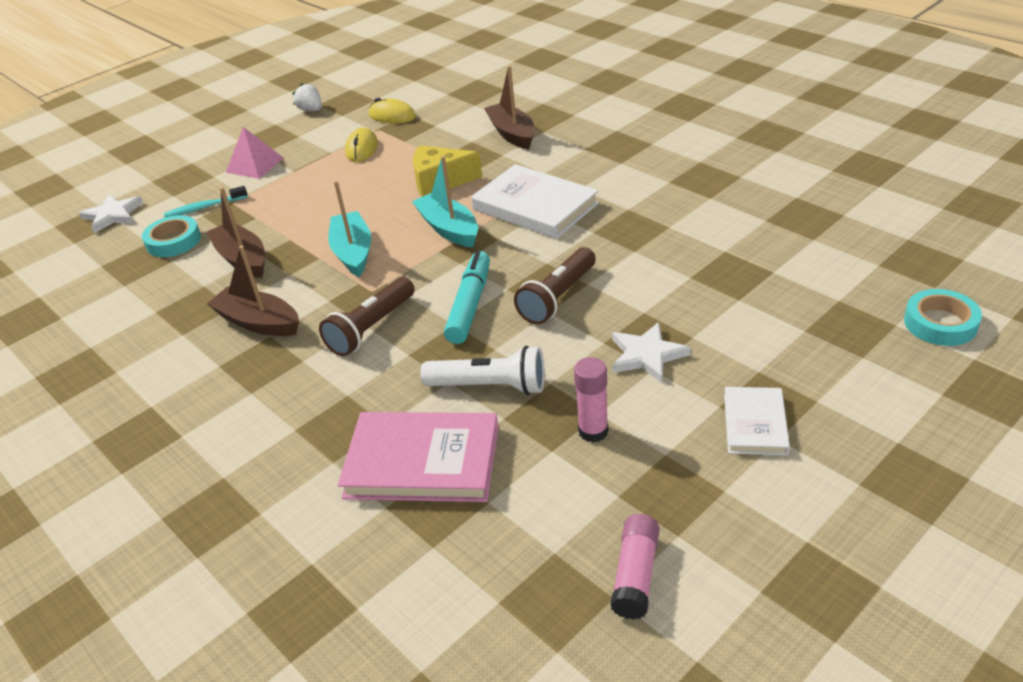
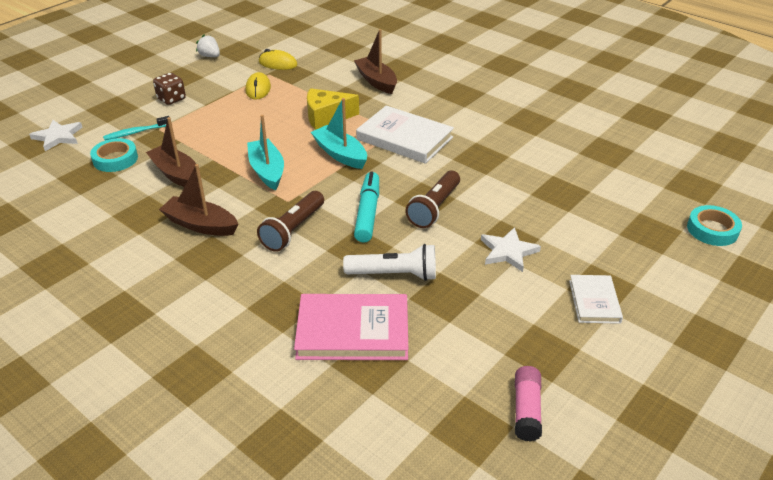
camera: 10 degrees left, 0 degrees up
(255, 165) = (171, 99): pink pyramid -> brown dice
(593, 431) = (478, 307): pink glue stick -> none

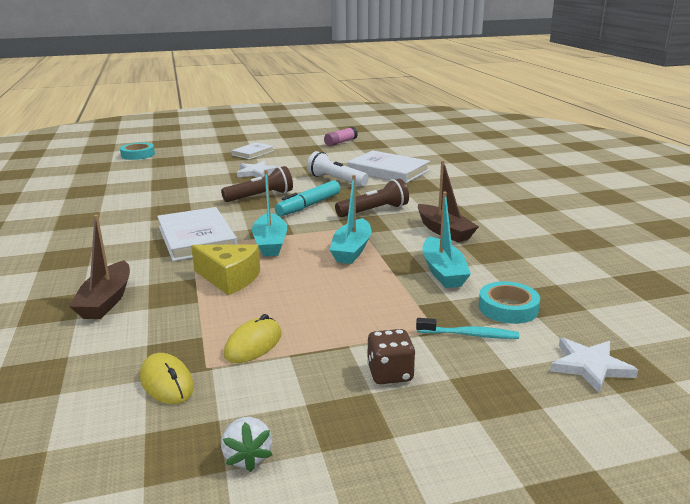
camera: 145 degrees left, 15 degrees down
(176, 174) = (443, 272): brown boat -> turquoise boat
(353, 331) = (388, 171): pink book -> white book

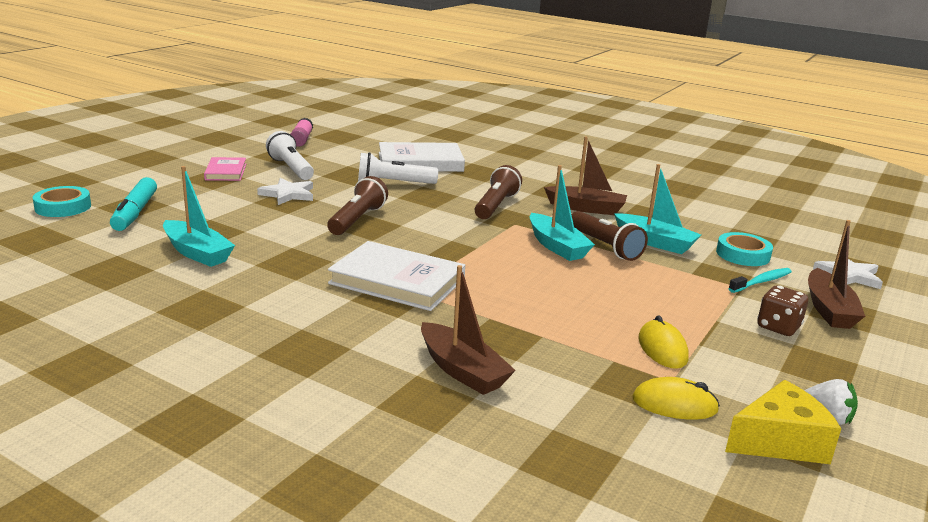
camera: 45 degrees left, 0 degrees up
(229, 278) = (520, 306): yellow cheese -> yellow cheese (779, 442)
(253, 153) = (225, 172): white book -> pink book
(270, 243) = (478, 263): turquoise boat -> turquoise boat (197, 253)
(293, 158) = (291, 168): none -> white flashlight
(309, 205) = (427, 216): turquoise marker -> turquoise marker (135, 213)
(390, 261) = (605, 246): none -> brown flashlight
(482, 383) = (829, 309): none -> brown boat

